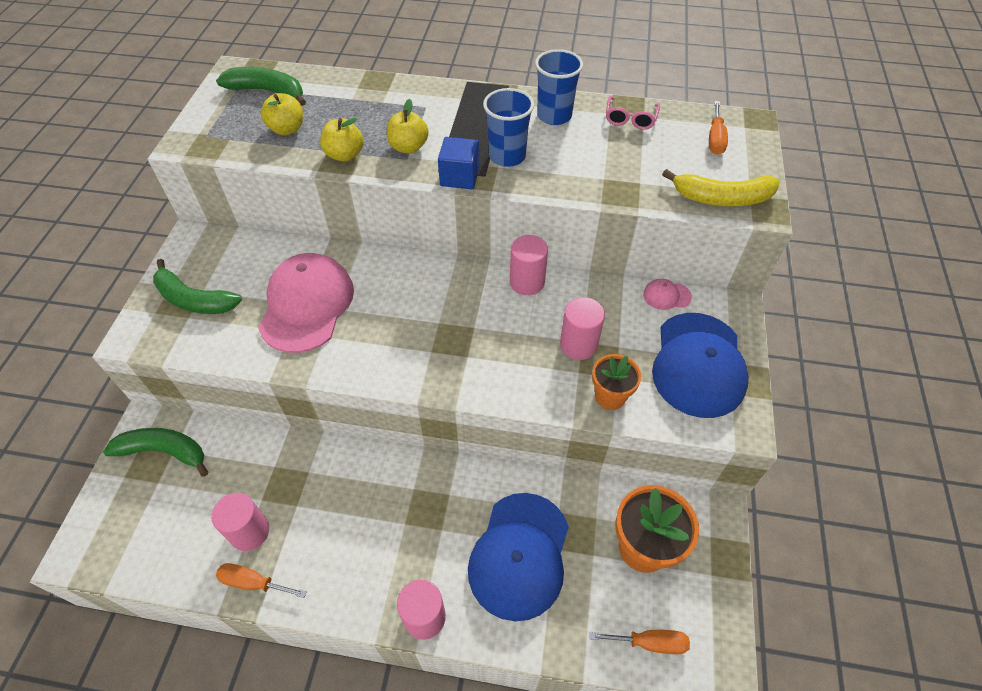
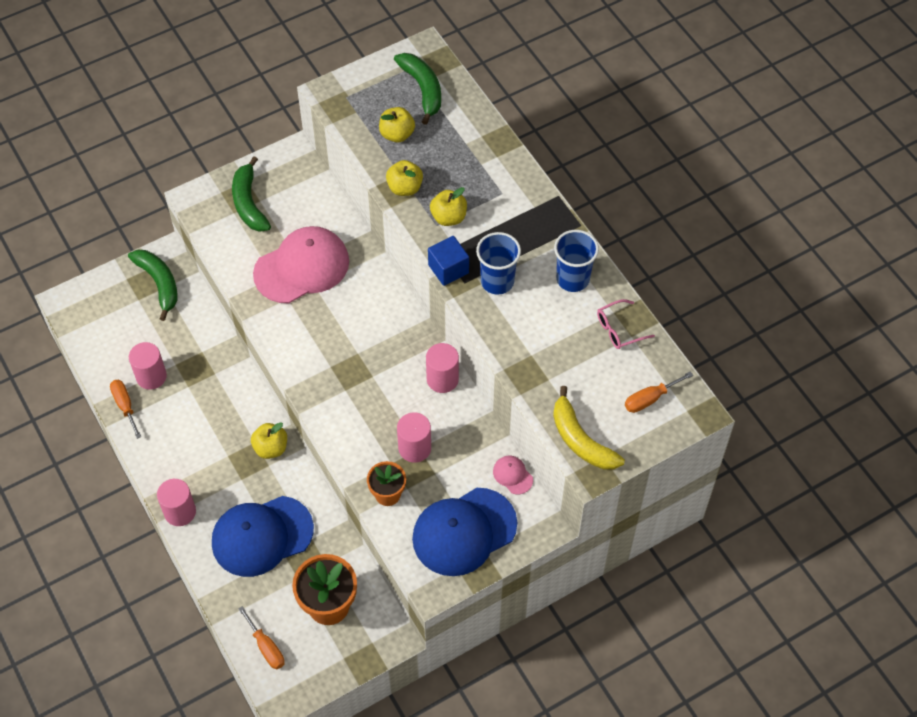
camera: 50 degrees right, 5 degrees up
(433, 479) = (271, 448): none -> yellow apple

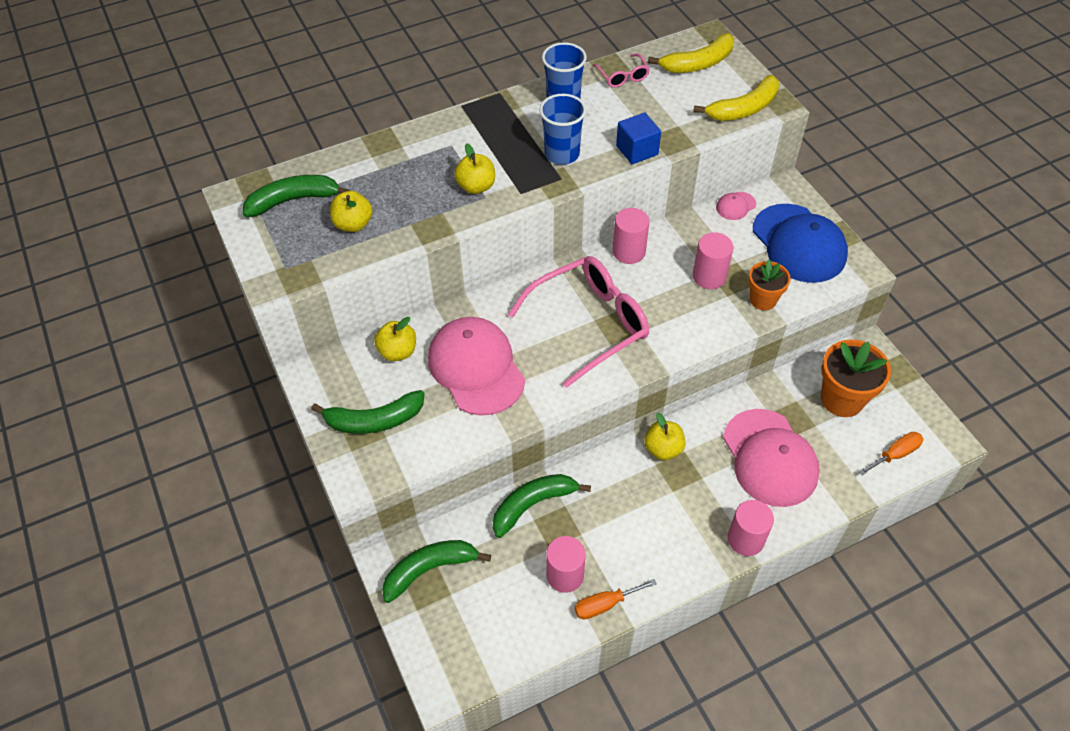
camera: 85 degrees left, 5 degrees down
(215, 350) = (533, 505): none -> green banana
(262, 536) = (770, 458): blue cap -> pink cap
(353, 349) = (589, 323): none -> pink glasses
(405, 188) = (430, 220): yellow apple -> yellow apple (398, 351)
(448, 269) = (543, 189): blue cube -> blue cube (637, 150)
(650, 399) = (698, 63): orange screwdriver -> yellow banana

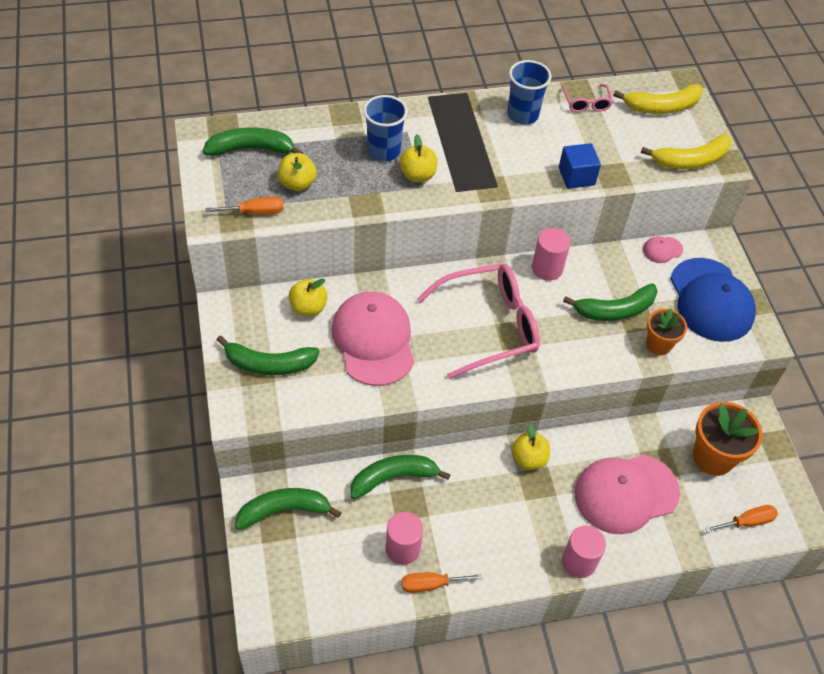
camera: 10 degrees right, 0 degrees up
(318, 264) = (255, 212): none -> orange screwdriver
(562, 154) = (505, 163): blue cup -> blue cup (383, 151)
(709, 276) = (615, 310): pink cylinder -> green banana
(770, 458) = (626, 493): pink cap -> pink cap turned 75 degrees clockwise

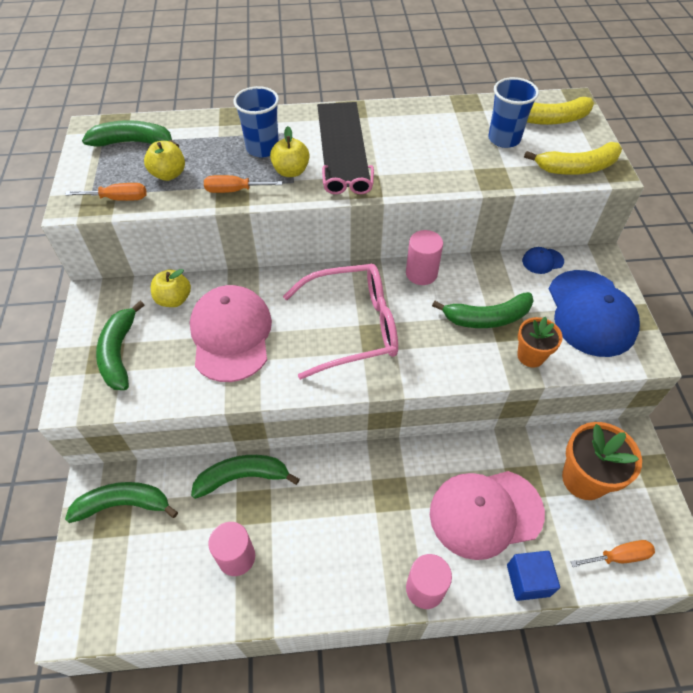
camera: 10 degrees right, 0 degrees up
(269, 364) = (119, 353): green banana -> green banana turned 75 degrees clockwise
(430, 584) = (258, 602): orange screwdriver -> orange screwdriver (234, 190)
(522, 115) = (408, 122): blue cup -> blue cup (504, 139)
(528, 459) = (386, 467): yellow apple -> none
(576, 176) = (454, 178): blue cube -> blue cube (528, 580)
(586, 103) = (473, 114): pink glasses -> pink glasses (348, 185)
(662, 250) = (542, 261): pink cap -> blue cap

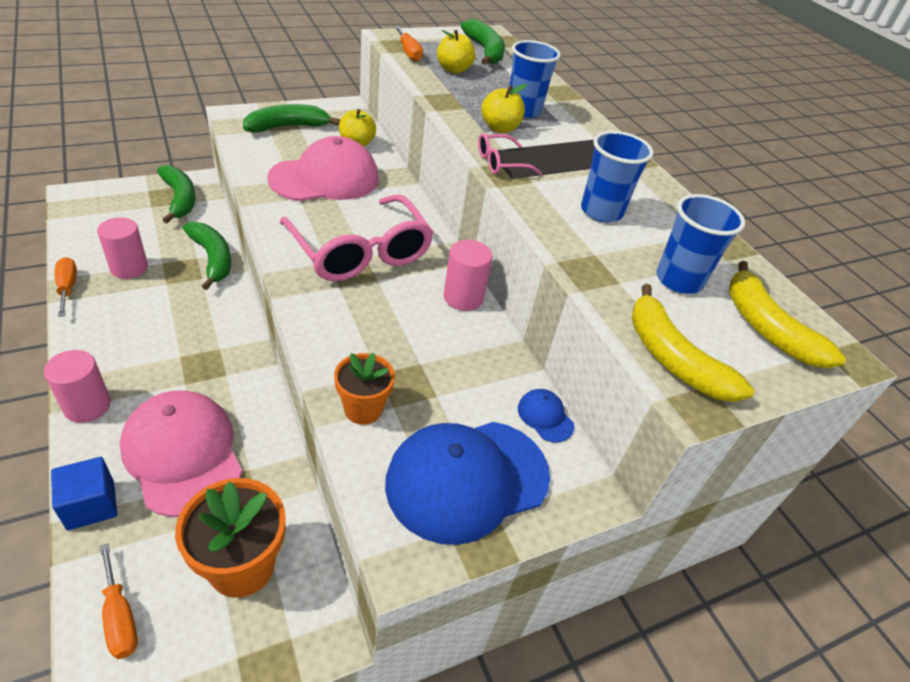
camera: 65 degrees right, 10 degrees down
(234, 190) = (451, 101): orange screwdriver -> orange screwdriver (67, 287)
(423, 149) = (601, 211): none -> blue cup
(487, 318) = (414, 361): green banana -> none

